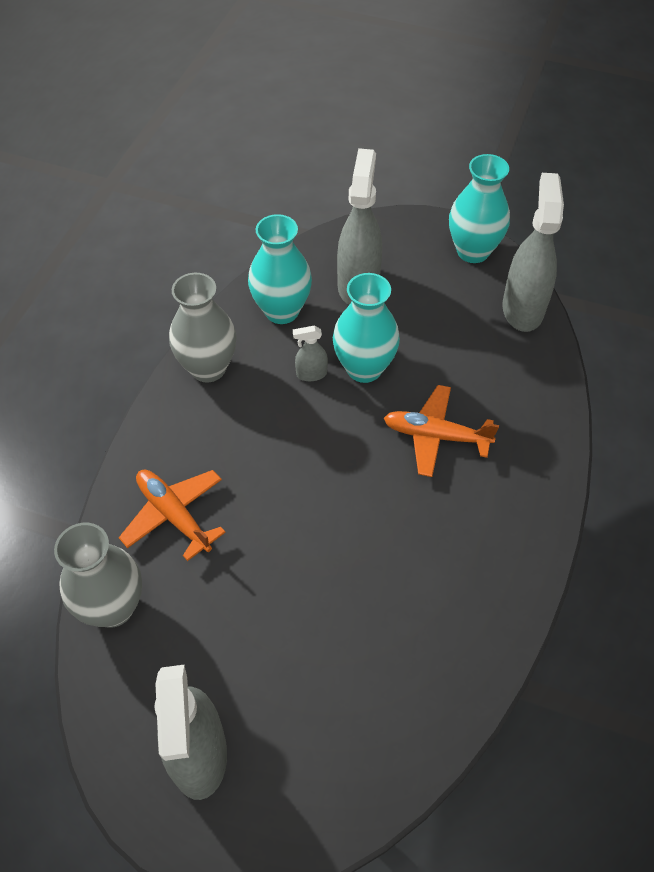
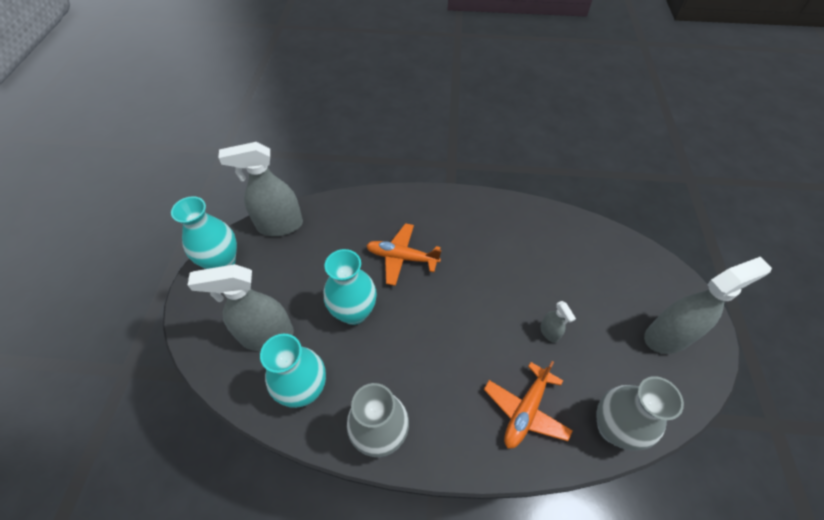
camera: 105 degrees left, 0 degrees up
(311, 374) = (368, 348): grey spray bottle -> grey spray bottle (549, 332)
(436, 436) = (402, 257): orange plane -> orange plane turned 105 degrees clockwise

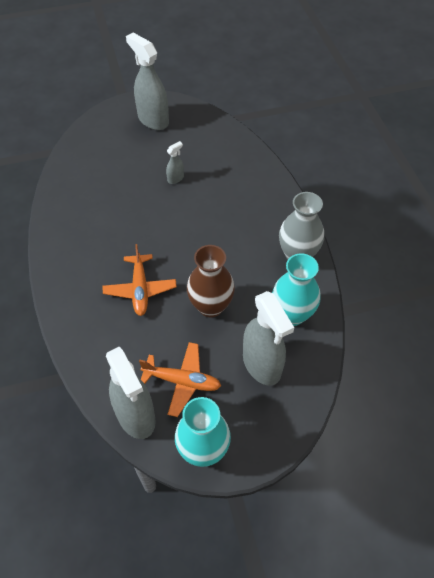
camera: 110 degrees left, 0 degrees up
(354, 312) = (211, 306): turquoise vase -> brown vase
(525, 410) = (241, 182): orange plane -> orange plane (182, 381)
(613, 428) = (231, 140): grey vase -> none

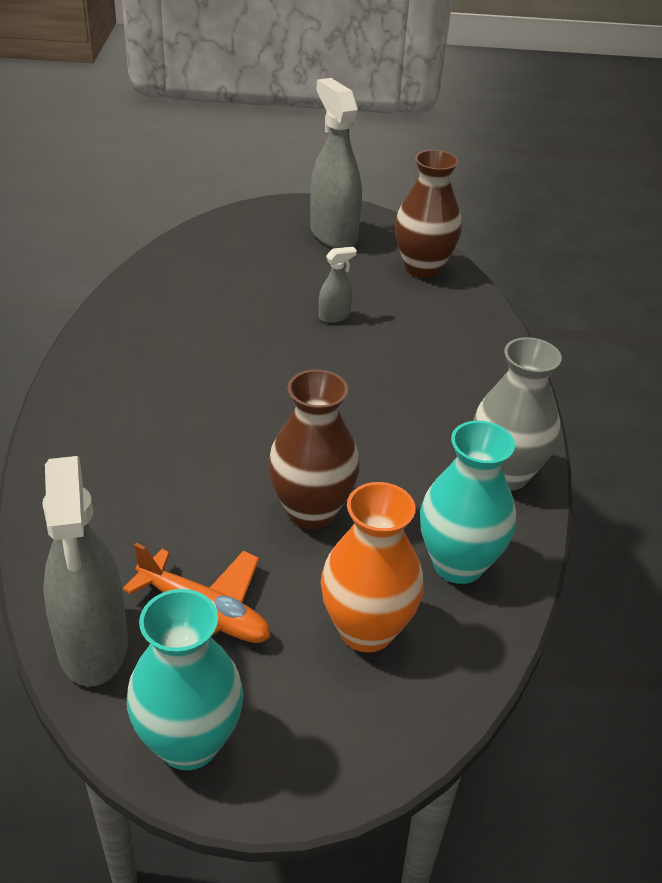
camera: 15 degrees right, 15 degrees down
(140, 289) = (199, 454): orange plane -> none
(211, 131) = (422, 268): none -> brown vase
(262, 365) = (366, 630): grey spray bottle -> orange vase

